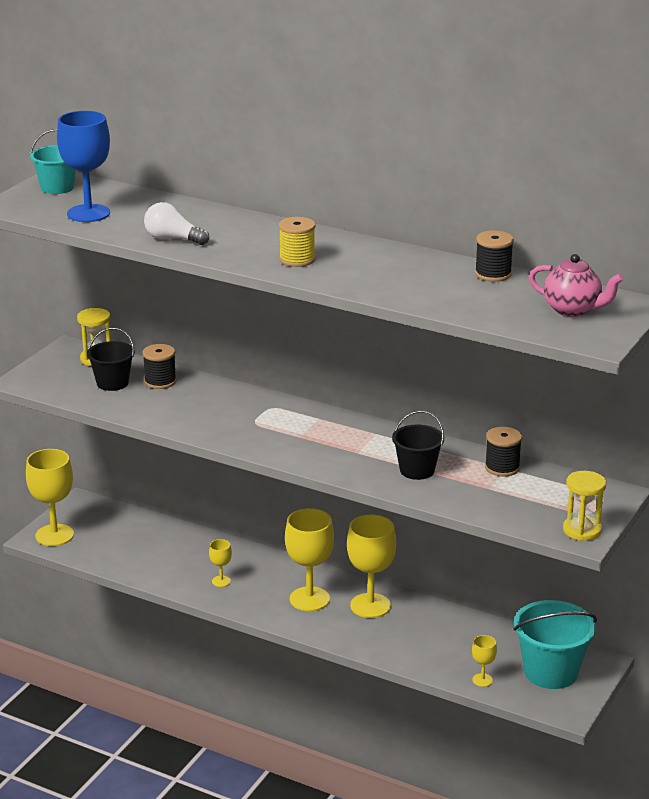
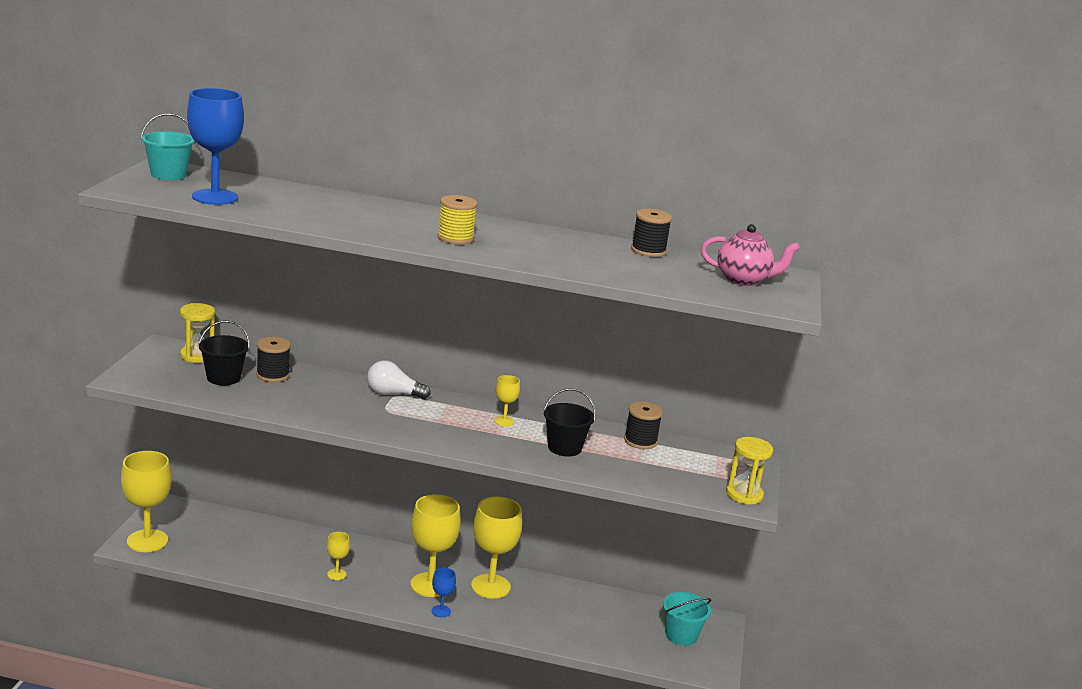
camera: 20 degrees left, 5 degrees down
(173, 239) = (318, 220): white light bulb -> white light bulb (393, 394)
(310, 625) = (441, 611): none -> blue goblet
(482, 680) = (624, 649): yellow goblet -> yellow goblet (504, 421)
(551, 672) = (681, 635): turquoise bucket -> turquoise bucket, size x0.63

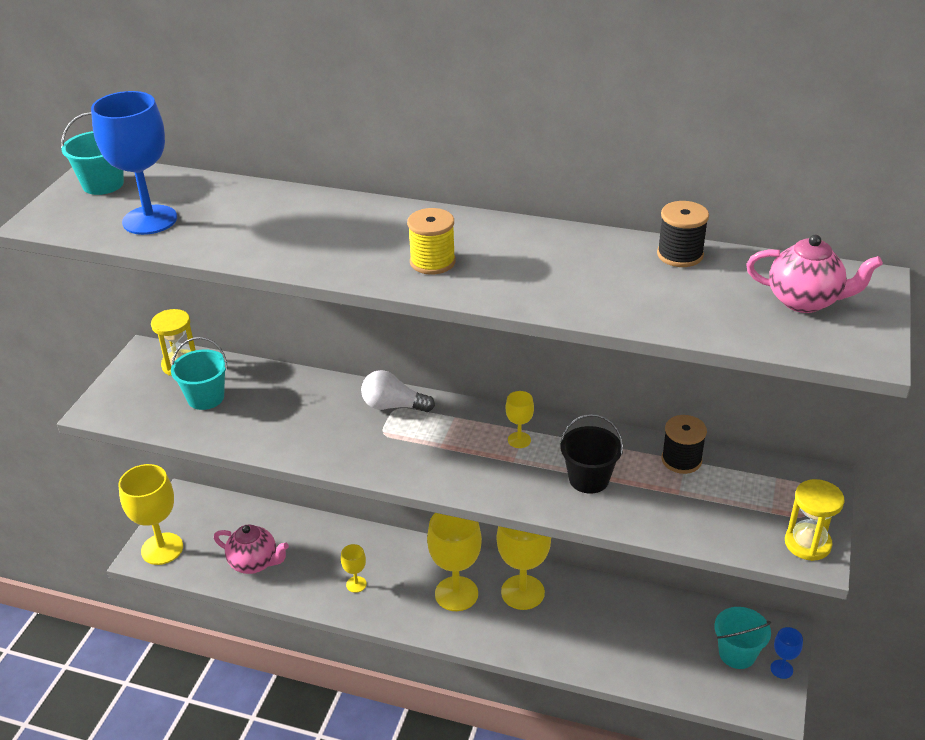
camera: 10 degrees right, 15 degrees up
(223, 378) = (205, 398): black bucket -> turquoise bucket
(238, 555) = (254, 563): none -> pink teapot
(272, 375) = (260, 388): black spool -> none
(441, 611) = (467, 631): blue goblet -> blue goblet (781, 669)

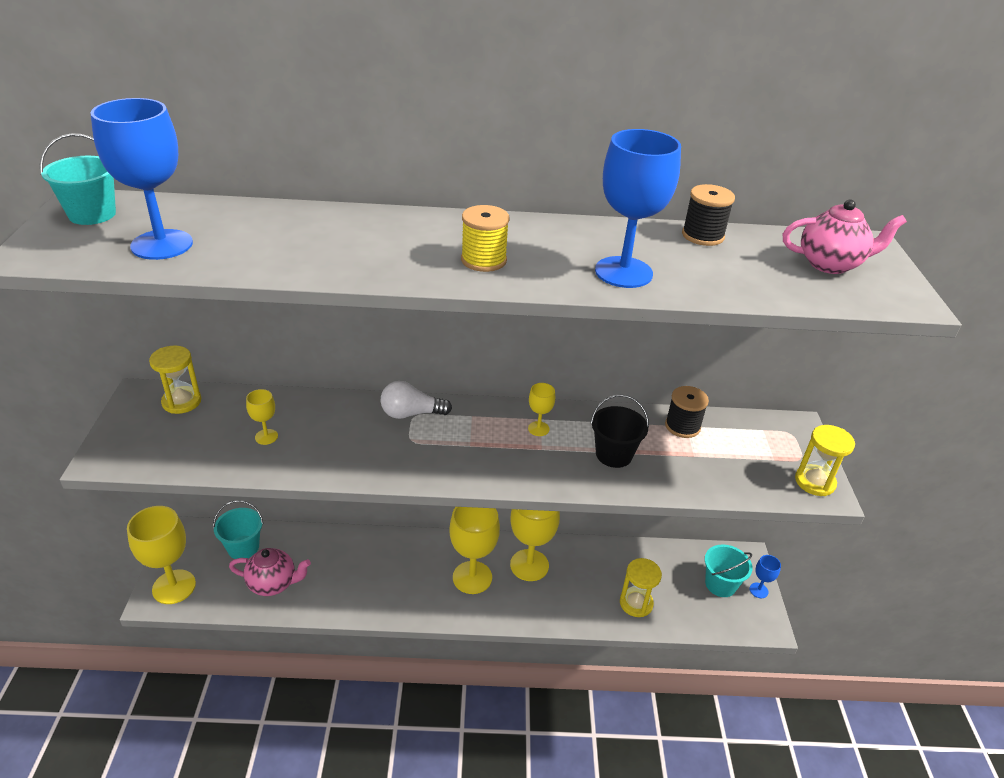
camera: 20 degrees left, 0 degrees up
(205, 398) = (219, 430): turquoise bucket -> turquoise bucket (243, 547)
(356, 584) = (378, 586): yellow goblet -> yellow goblet (266, 437)
(567, 288) = (623, 272): none -> blue goblet
(628, 655) = (636, 603): none -> yellow hourglass

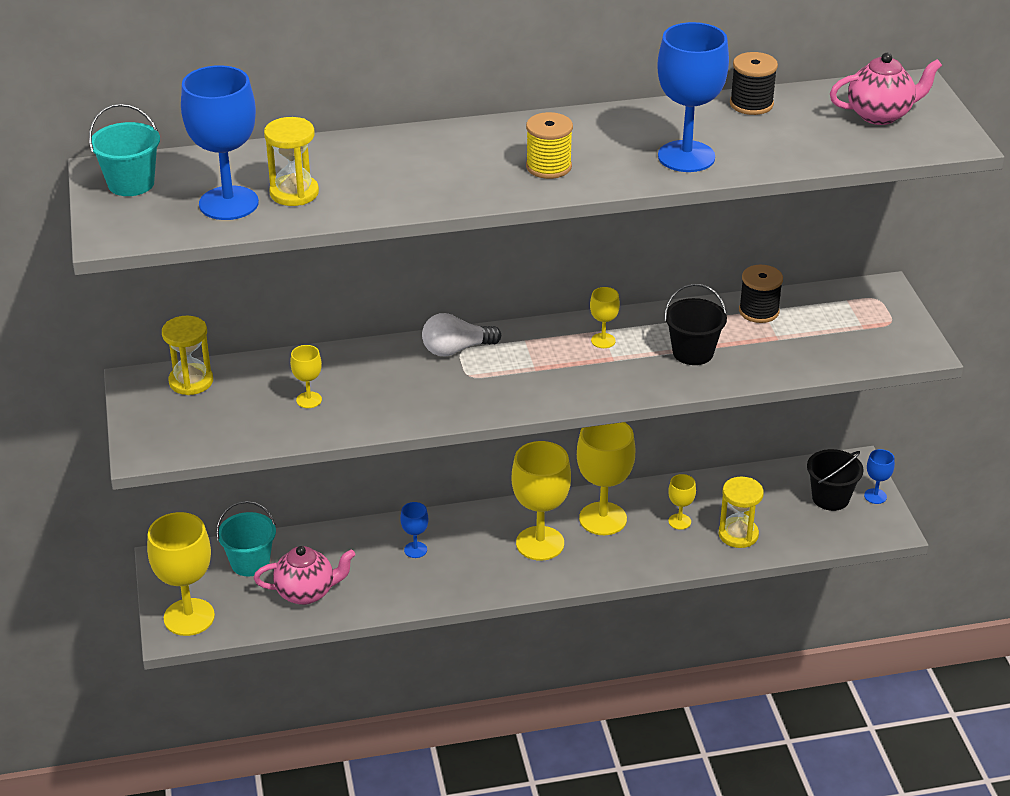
camera: 10 degrees left, 0 degrees up
(373, 562) = (415, 550): none -> blue goblet
(590, 580) = (679, 521): none -> yellow goblet
(720, 584) = (830, 498): turquoise bucket -> black bucket
(814, 482) = (909, 343): yellow hourglass -> yellow hourglass (294, 193)

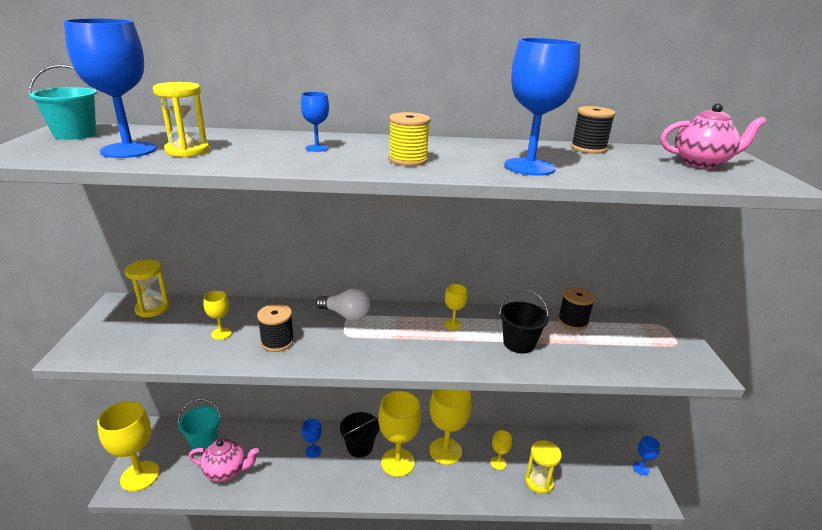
camera: 10 degrees right, 10 degrees down
(387, 399) = (277, 342): none -> black spool
(434, 161) = (317, 148): none -> blue goblet
(456, 349) = (345, 315): white light bulb -> white light bulb turned 150 degrees counterclockwise
(830, 498) = (608, 464): black bucket -> black bucket (359, 447)

